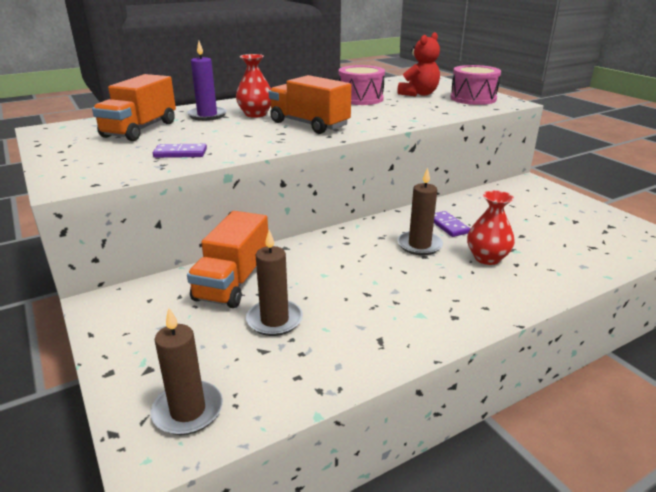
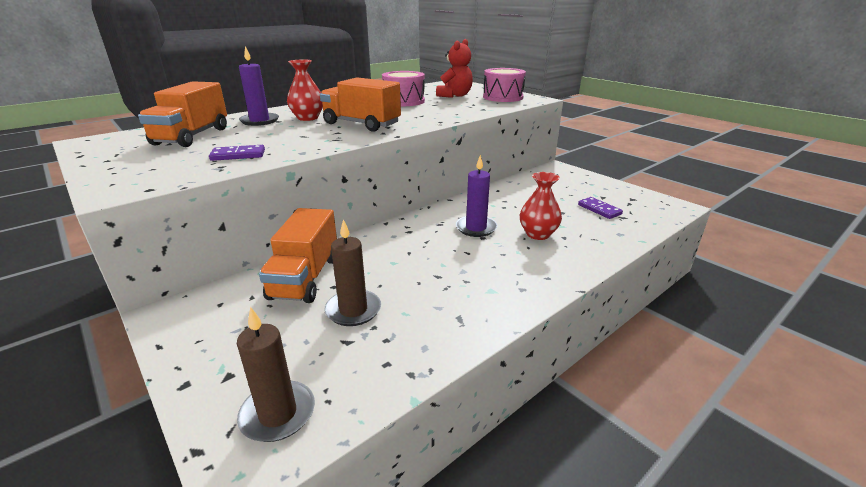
camera: 10 degrees left, 0 degrees up
(419, 245) = (476, 228): brown candle -> purple candle
(448, 226) = (497, 209): purple domino -> purple domino (599, 209)

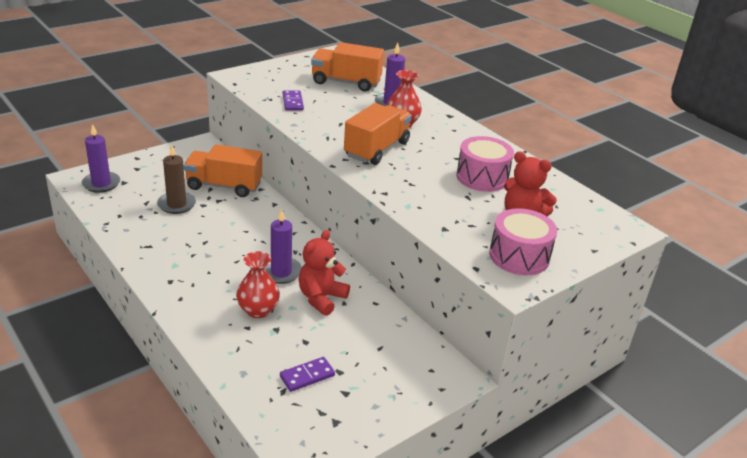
camera: 90 degrees right, 5 degrees up
(278, 414) = (101, 184): brown candle -> purple candle
(504, 209) = (321, 298): none -> red teddy bear

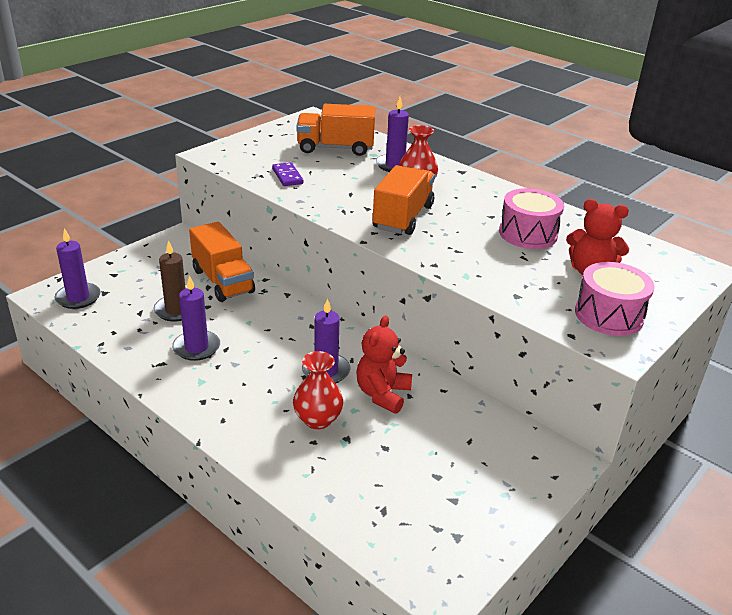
camera: 10 degrees left, 0 degrees up
(181, 237) = (196, 347): none -> purple candle
(224, 186) = (223, 281): orange truck -> orange truck turned 120 degrees counterclockwise
(307, 376) = (403, 488): purple domino -> none

